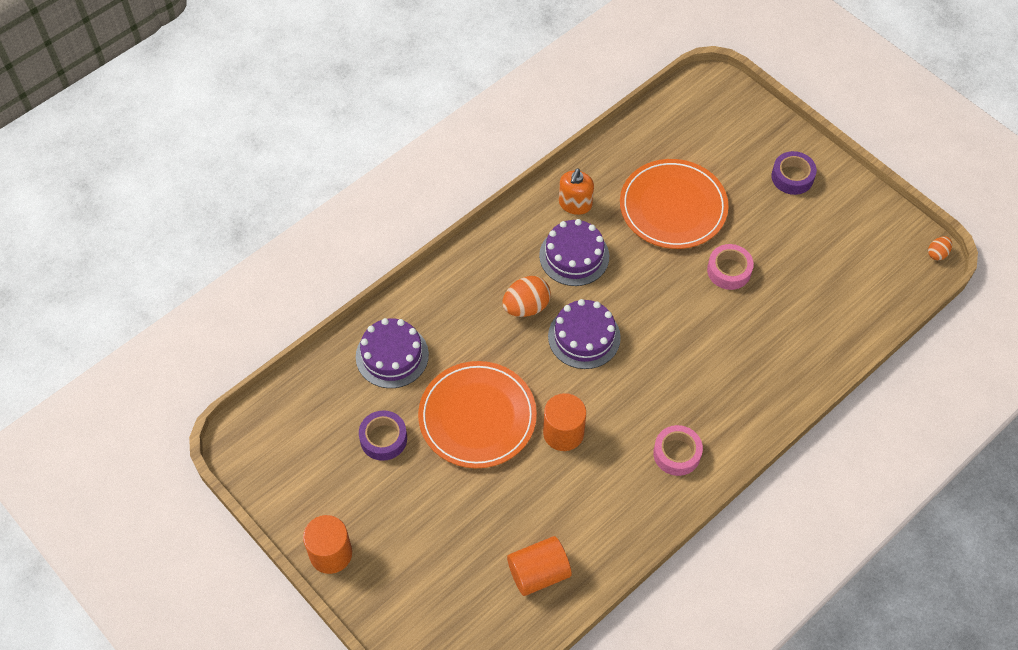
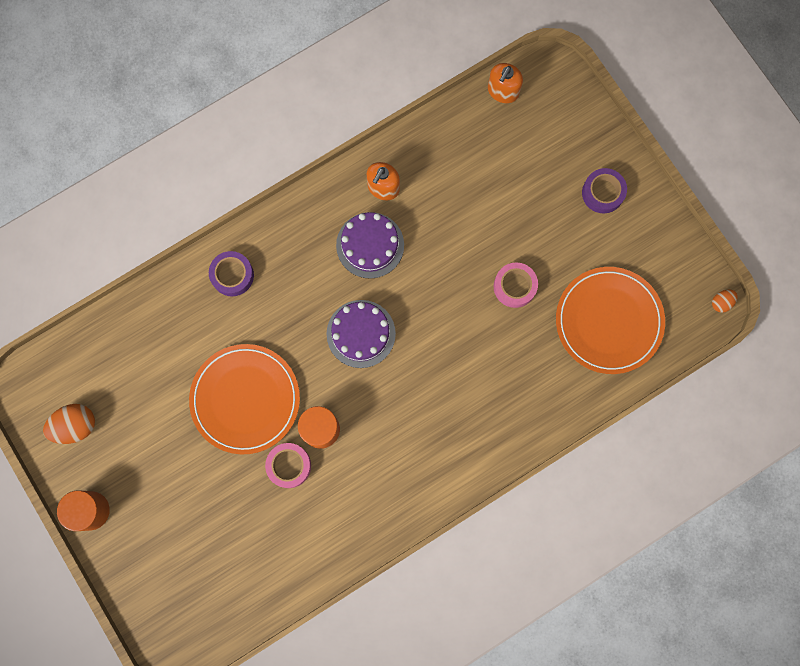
camera: 10 degrees right, 20 degrees up
(383, 439) = (156, 406): purple tape -> purple tape (232, 275)
(392, 355) = (178, 322): purple cake -> none
(526, 307) = (313, 292): orange egg -> orange egg (75, 426)
(538, 573) = (270, 562): orange cylinder -> none
(671, 106) = (503, 91): none -> orange soap dispenser
(673, 207) = (477, 207): orange plate -> orange plate (609, 321)
(677, 453) = (420, 468): pink tape -> pink tape (289, 466)

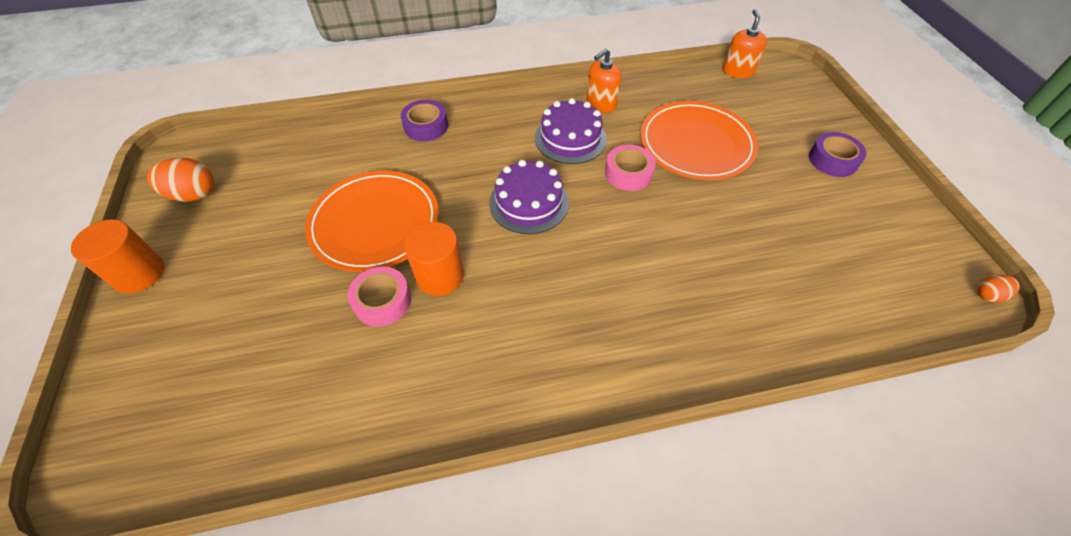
camera: 20 degrees right, 25 degrees down
(503, 91) = (738, 71): orange soap dispenser -> orange soap dispenser turned 135 degrees clockwise
(514, 286) = (717, 209): pink tape -> pink tape (628, 173)
(609, 321) = (830, 272): orange plate -> orange plate (696, 144)

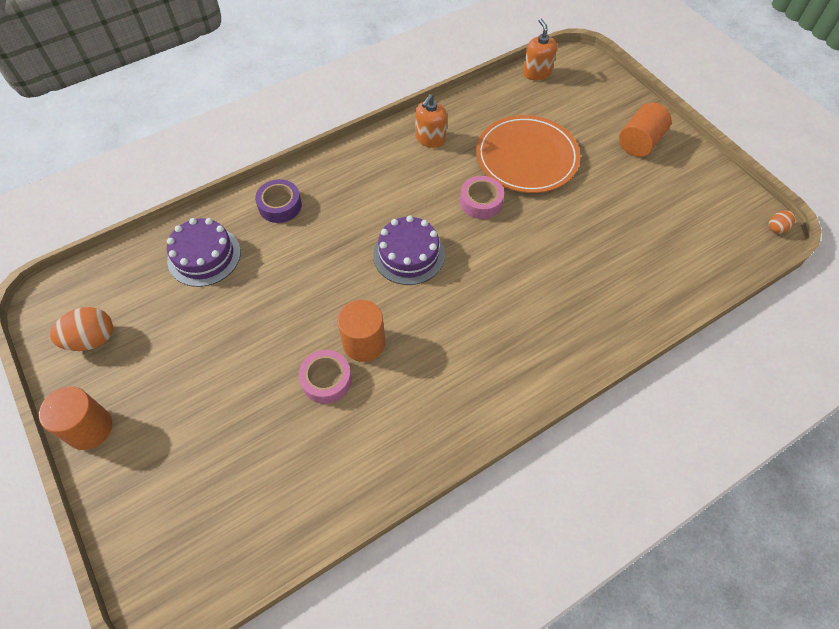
camera: 20 degrees left, 5 degrees up
(375, 223) = (283, 314): orange plate -> none
(570, 138) = (418, 182): purple cake -> purple cake (204, 256)
(832, 160) = (639, 142): purple tape -> orange cylinder

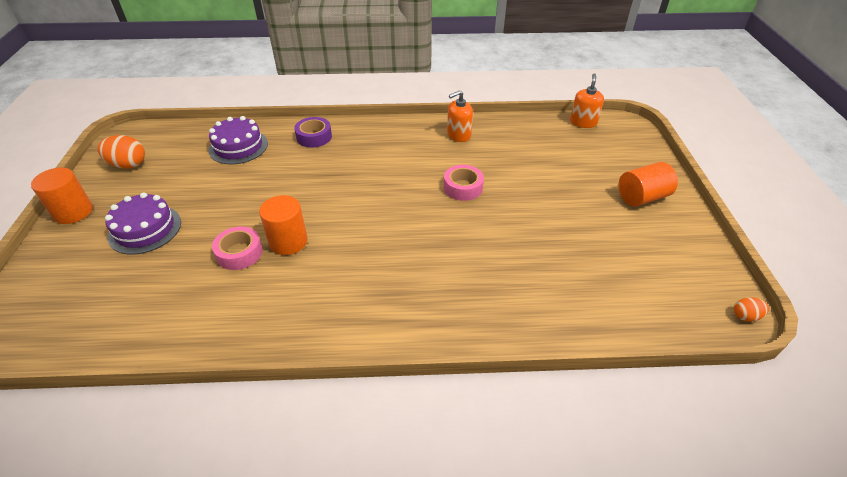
camera: 30 degrees right, 15 degrees down
(409, 254) = (375, 199): purple cake -> purple cake (145, 229)
(527, 157) = (527, 172): orange plate -> none

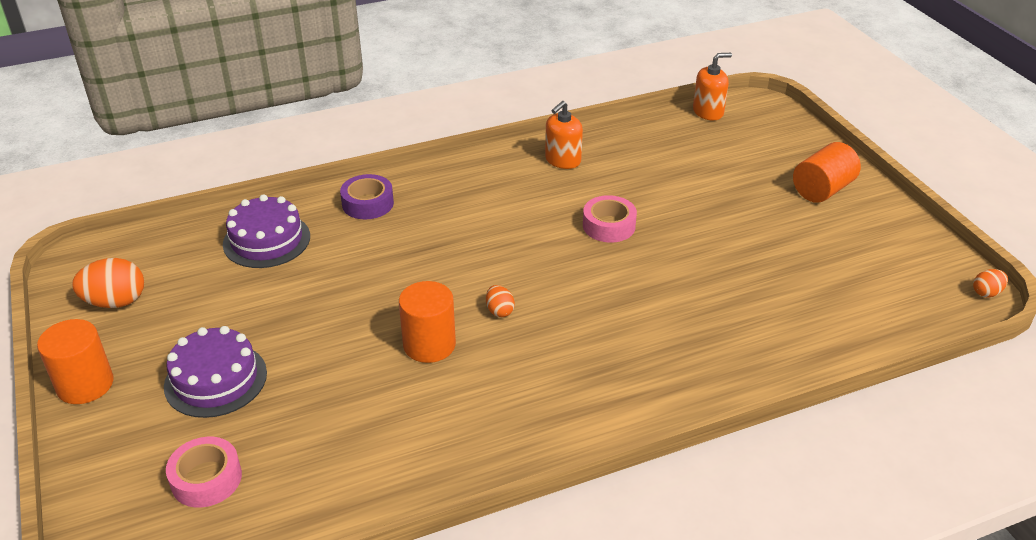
camera: 20 degrees left, 5 degrees down
(239, 253) = (374, 375): pink tape -> pink tape (206, 479)
(349, 230) = (499, 311): none -> orange egg
(583, 122) = (708, 112): orange soap dispenser -> orange soap dispenser turned 75 degrees clockwise

